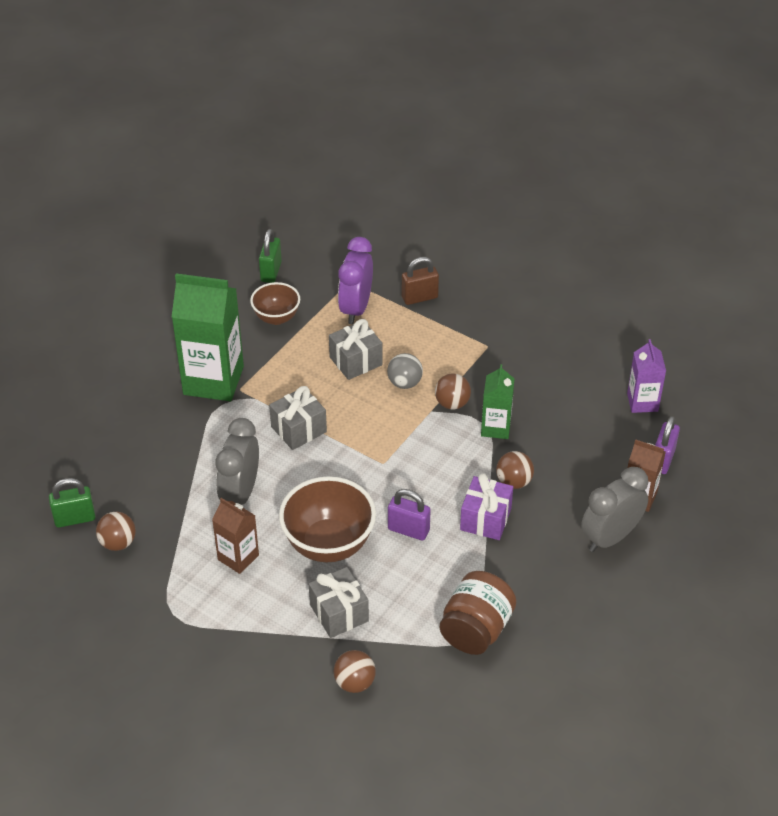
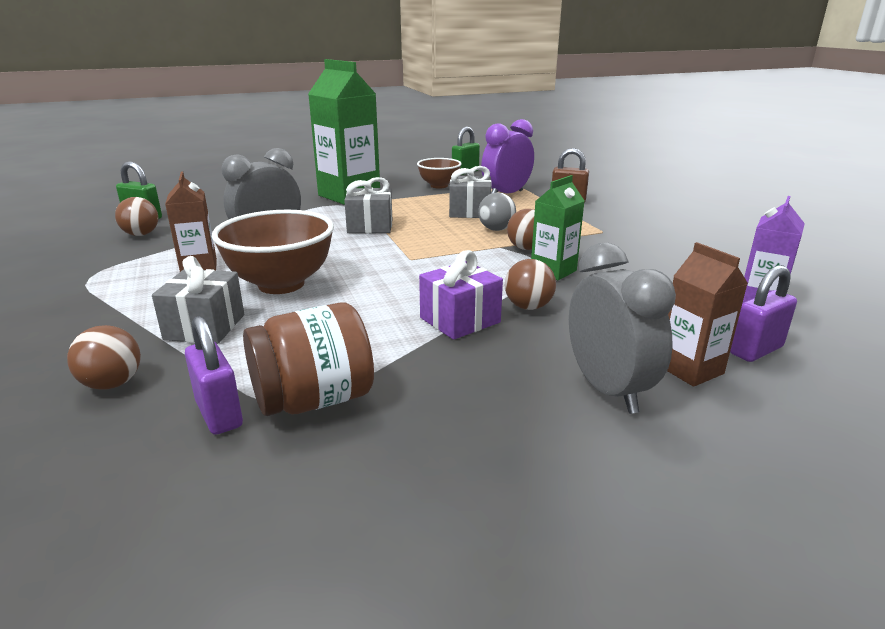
camera: 35 degrees right, 20 degrees down
(408, 530) = (368, 300): purple padlock -> purple padlock (219, 414)
(610, 537) = (608, 389): grey clock -> grey clock turned 75 degrees clockwise

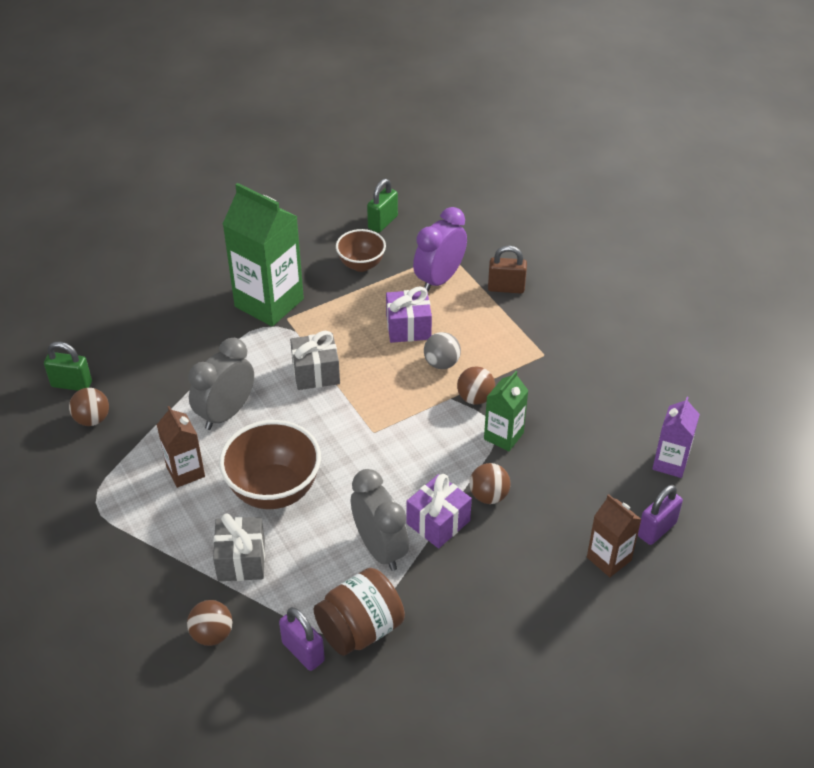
camera: 10 degrees left, 20 degrees up
(470, 212) = (408, 327): grey gift -> purple gift
(608, 389) = (553, 589): grey clock -> grey clock (380, 549)

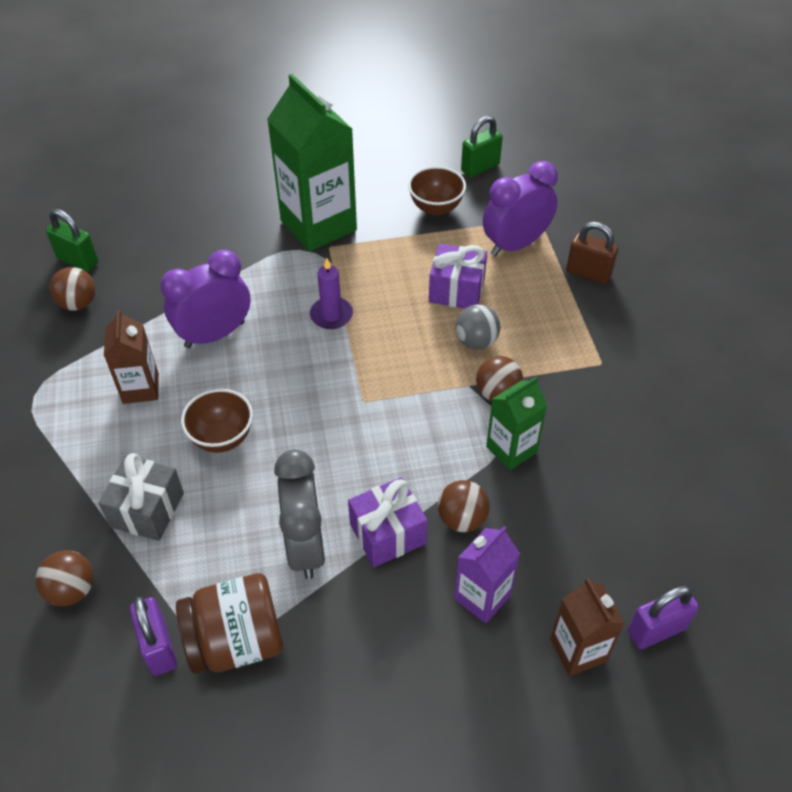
camera: 20 degrees right, 5 degrees up
(226, 413) = (215, 334): grey clock -> purple clock
(274, 490) = (222, 438): brown bowl -> brown bowl, size x0.60
(316, 373) = (331, 315): grey gift -> purple candle
(670, 463) = (707, 545): purple carton -> purple carton (482, 597)

